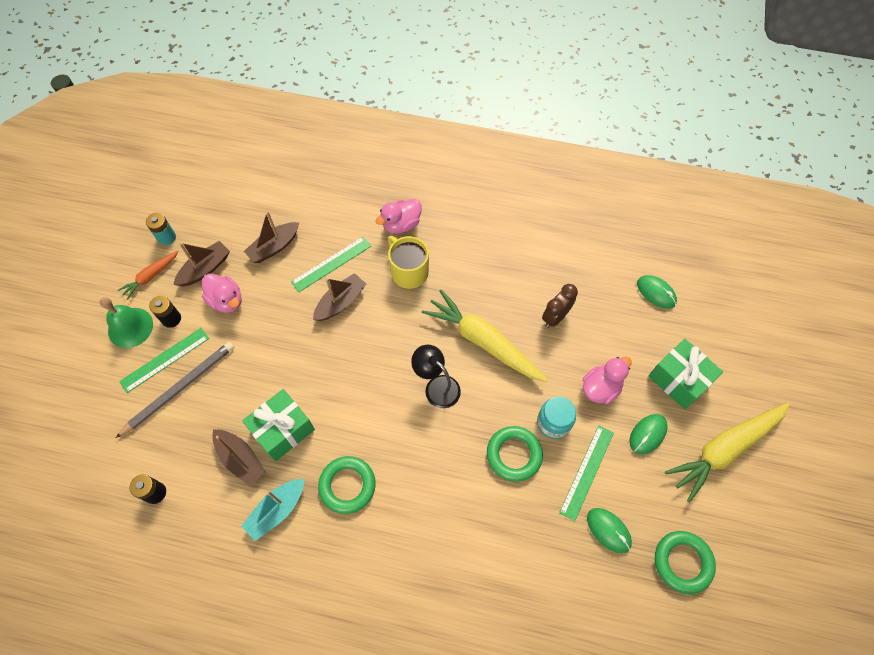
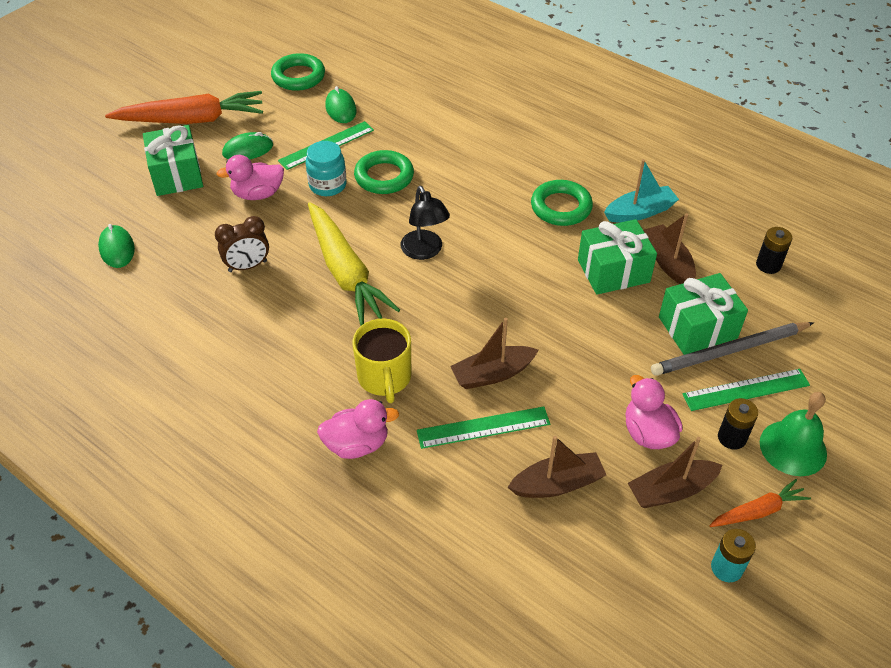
camera: 155 degrees left, 15 degrees down
(206, 400) = (697, 327): none -> green gift
(724, 449) = (192, 120): yellow carrot -> orange carrot

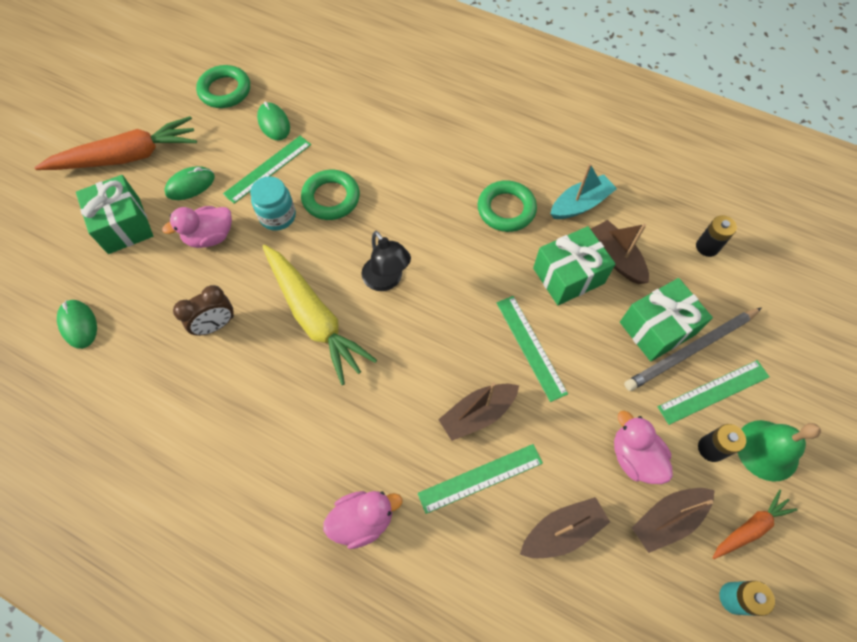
camera: 10 degrees left, 15 degrees up
(385, 378) = (375, 436): yellow mug -> none
(560, 325) = (530, 347): none -> green ruler

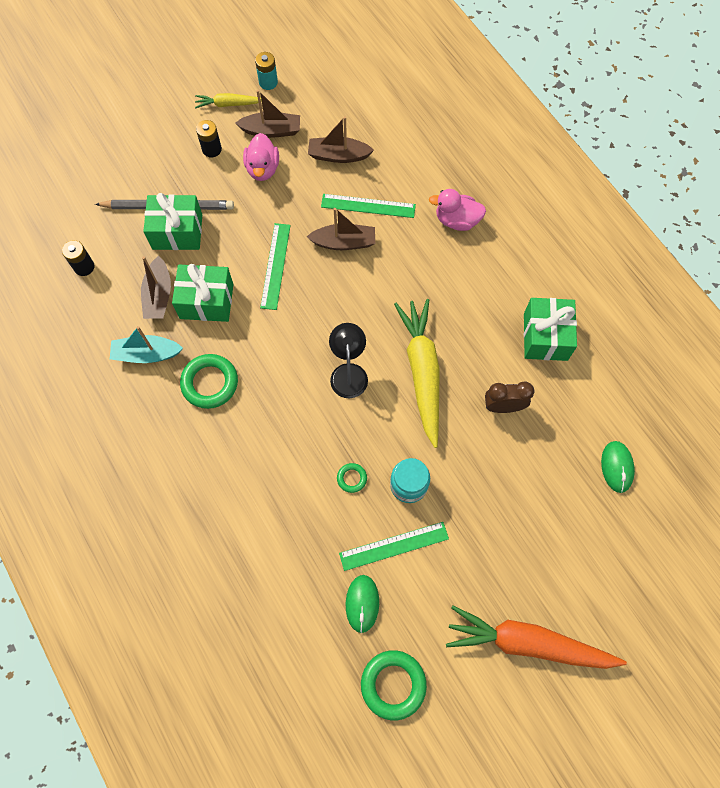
camera: 150 degrees left, 5 degrees up
(124, 225) = (553, 553): green gift -> green gift (545, 337)
(190, 185) = (475, 568): green mouse -> none
(210, 237) = (478, 496): pink duck -> none
(331, 198) = (352, 478): green ring -> green ring, size x0.50
(713, 392) = (179, 176): green ruler -> none
(750, 528) = (228, 104): orange carrot -> yellow carrot
(767, 450) = (179, 132): green bell -> none

